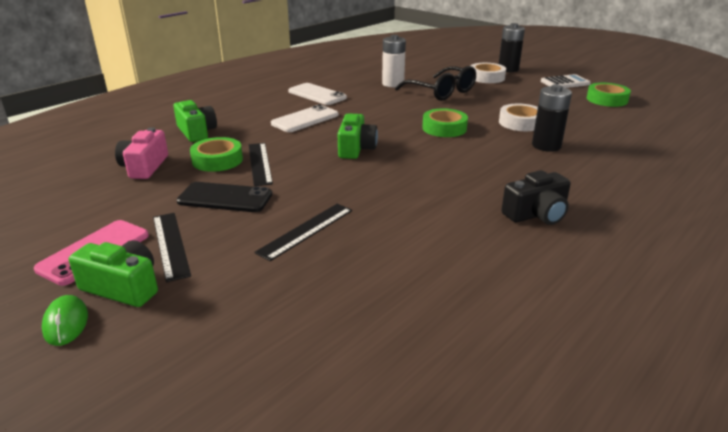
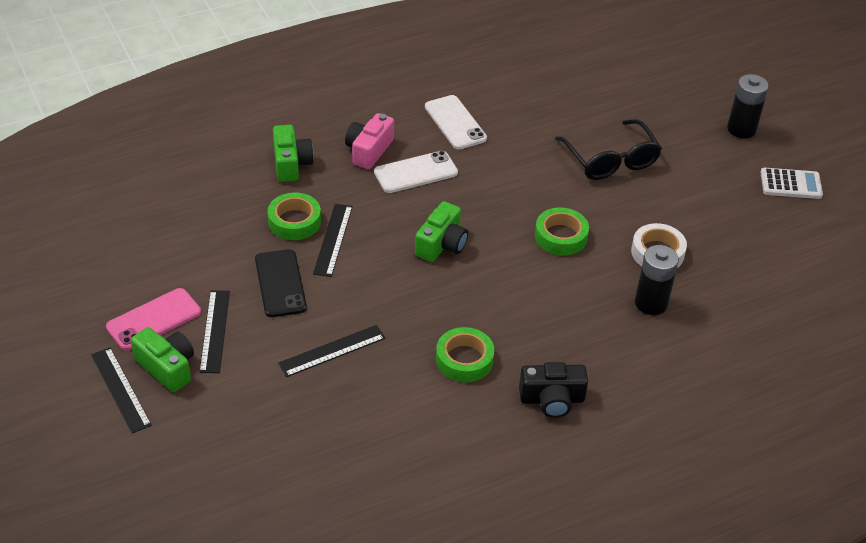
camera: 20 degrees right, 15 degrees up
(66, 323) = (120, 389): green mouse -> black ruler
(144, 167) = (223, 211): pink camera -> pink camera (369, 150)
(225, 198) = (280, 283): black phone -> black phone turned 45 degrees clockwise
(393, 84) = (562, 123): white battery -> none
(486, 77) = (695, 142): white tape -> none
(607, 99) = (810, 238): green tape -> green tape (464, 360)

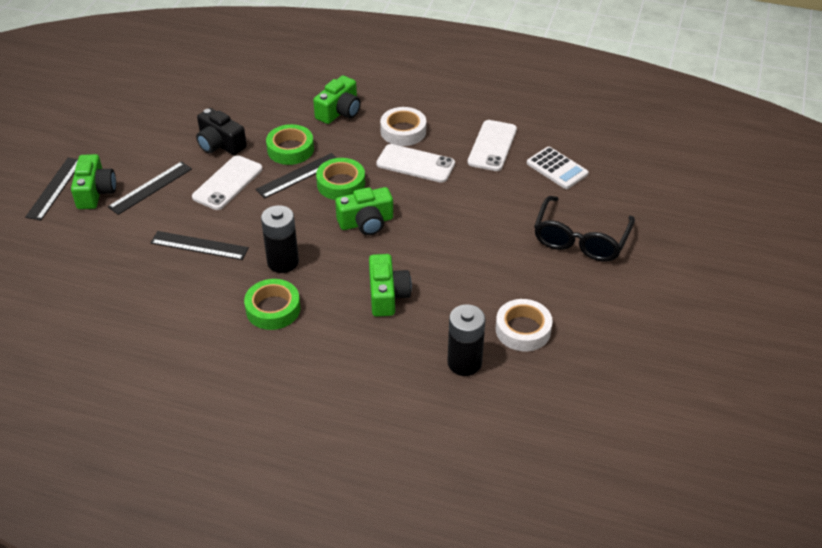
camera: 45 degrees right, 0 degrees up
(154, 320) = (127, 159): pink phone -> none
(280, 283) = (228, 183): black phone -> white phone
(369, 150) = (403, 131): pink camera -> white tape
(534, 291) = (387, 295): none -> green camera
(552, 399) = (294, 378): black camera -> black camera (220, 144)
(561, 236) = (461, 270): green tape -> green tape (341, 184)
(741, 129) = (735, 281): black battery -> black battery (283, 262)
(791, 184) = (722, 351): white calculator -> white calculator (557, 168)

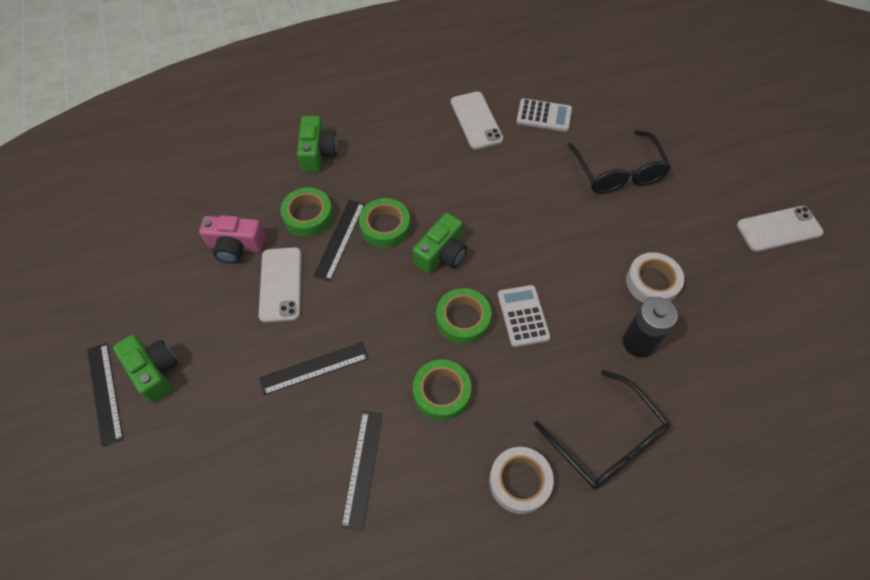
camera: 35 degrees left, 15 degrees up
(150, 188) = (208, 333): black ruler -> black ruler (363, 468)
(220, 144) = (235, 246): black camera -> pink camera
(283, 262) = (406, 338): black battery -> none
(337, 272) = (463, 319): none -> green tape
(366, 410) = (607, 441): none -> black glasses
(387, 295) = (523, 316): green camera -> white calculator
(403, 131) = (391, 144): white tape -> white tape (519, 482)
(415, 164) = (430, 171): white phone -> white phone (779, 229)

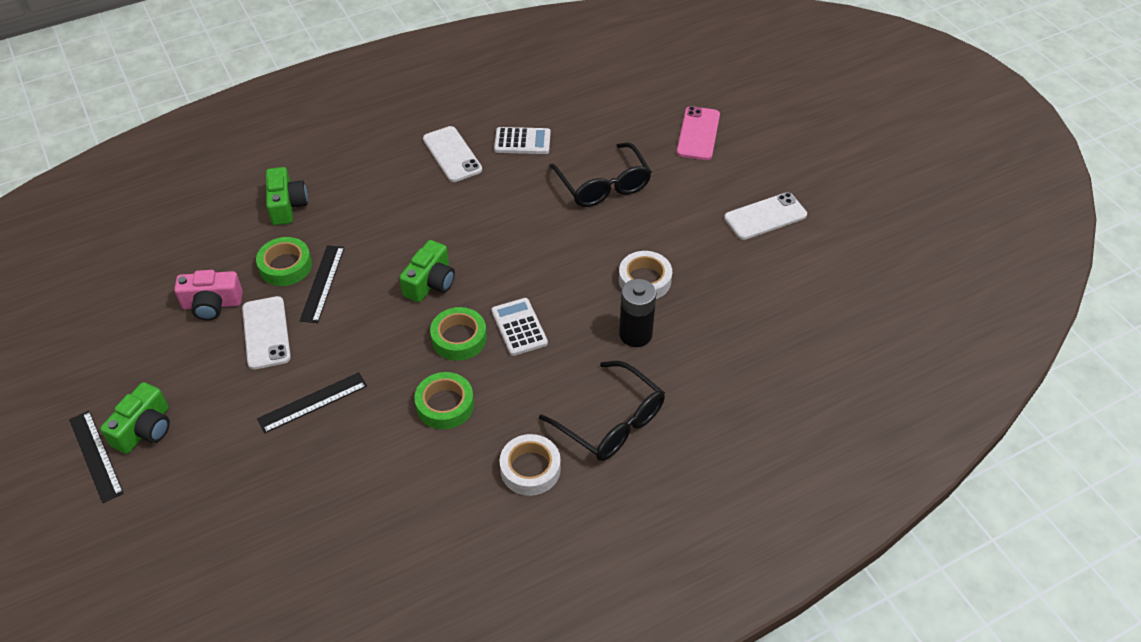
camera: 10 degrees left, 10 degrees down
(154, 371) = (145, 429): green camera -> green camera turned 75 degrees clockwise
(363, 468) = (374, 481): black ruler -> none
(385, 227) = (368, 266): green tape -> none
(715, 129) = (698, 133): none -> pink phone

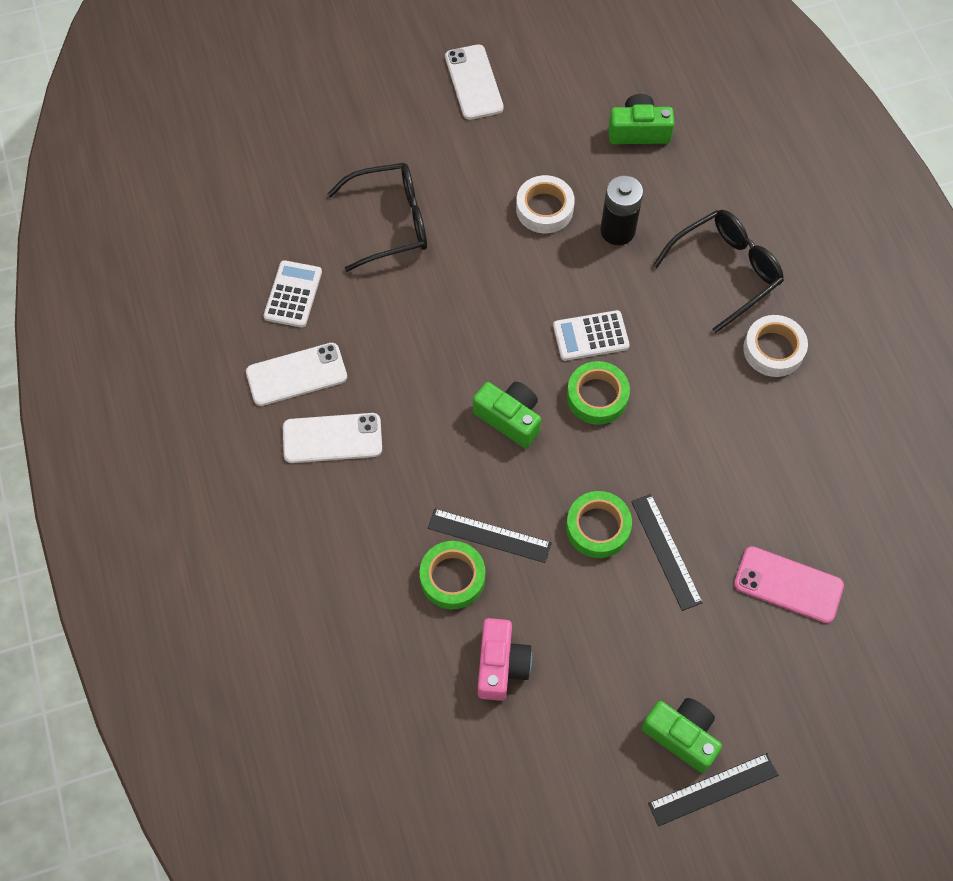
camera: 80 degrees left, 15 degrees up
(266, 333) = (557, 600): white phone -> white phone (332, 438)
(287, 205) = (344, 575): green camera -> green camera (638, 131)
(445, 405) = (686, 419): green tape -> green tape (598, 527)
(698, 133) = (327, 114): pink phone -> pink phone (788, 585)

